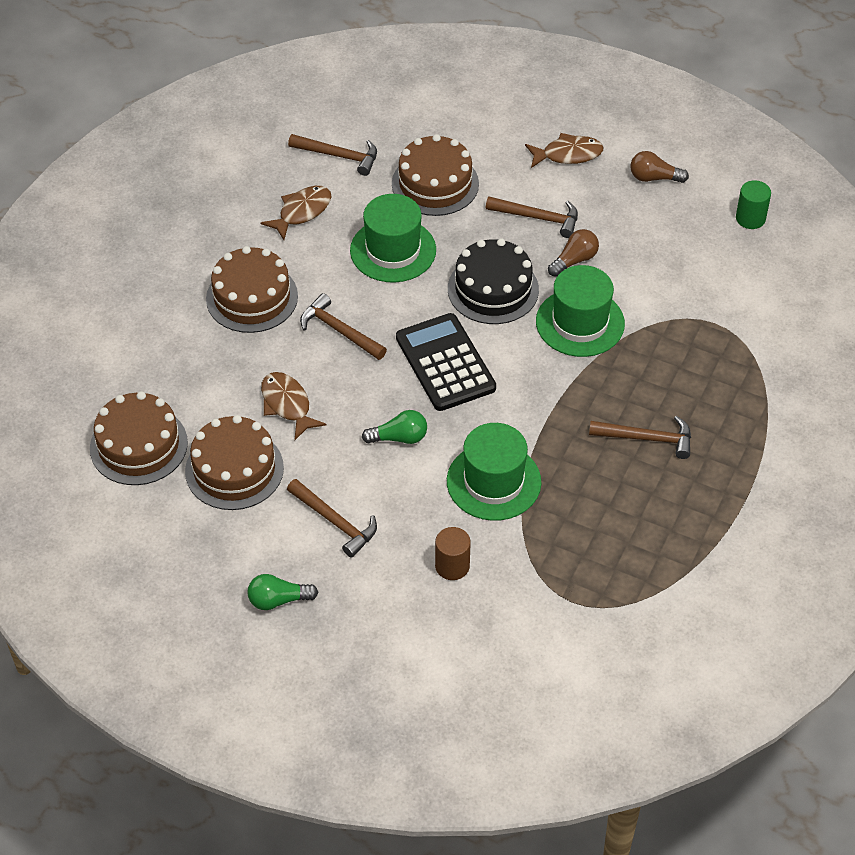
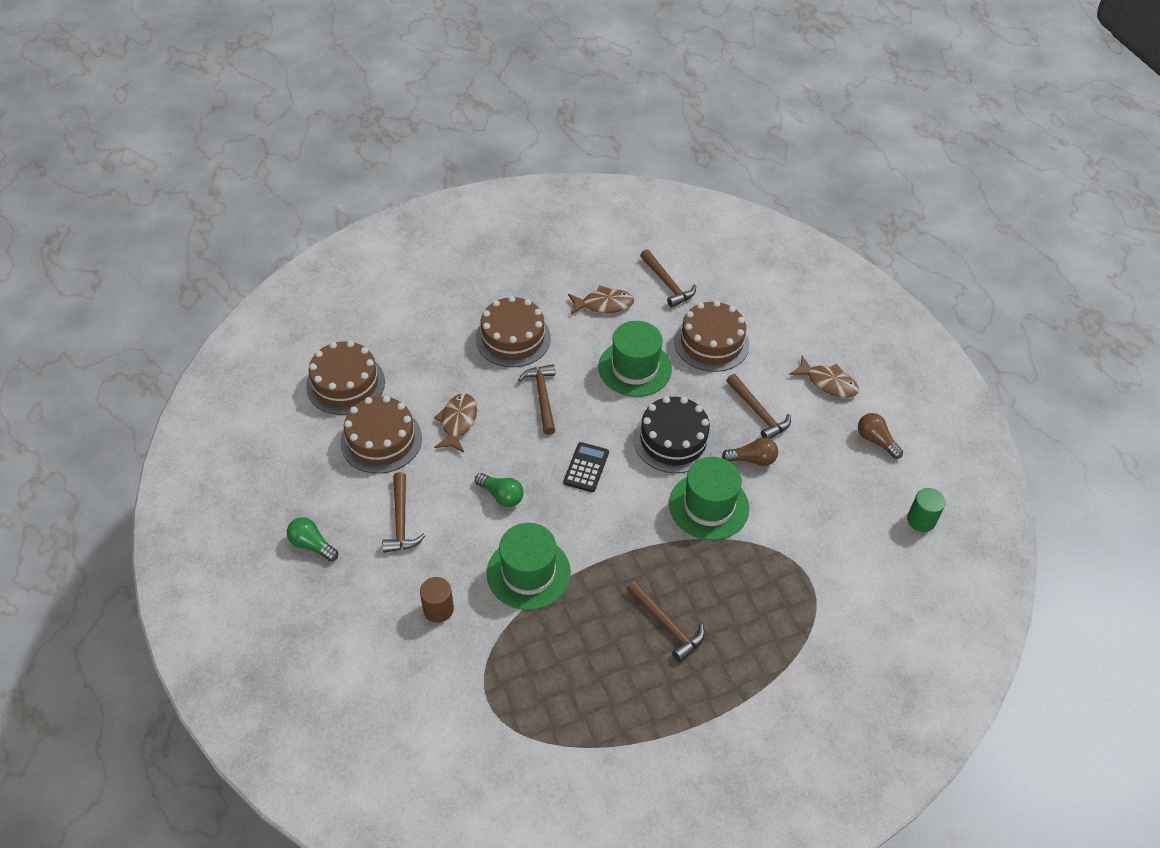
camera: 40 degrees right, 0 degrees up
(445, 363) = (586, 467): black calculator -> black calculator, size x0.57

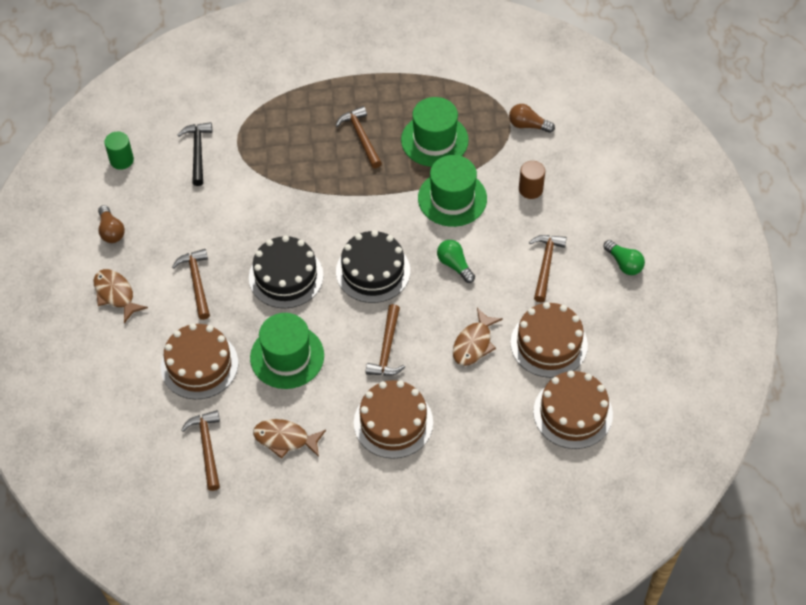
camera: 160 degrees left, 5 degrees up
(586, 467) = (373, 271): black calculator -> black cake
(709, 506) = (284, 213): green hat -> green hat (434, 140)
(752, 459) = (227, 242): brown light bulb -> brown light bulb (528, 125)
(845, 553) = (198, 152): none -> black hammer

